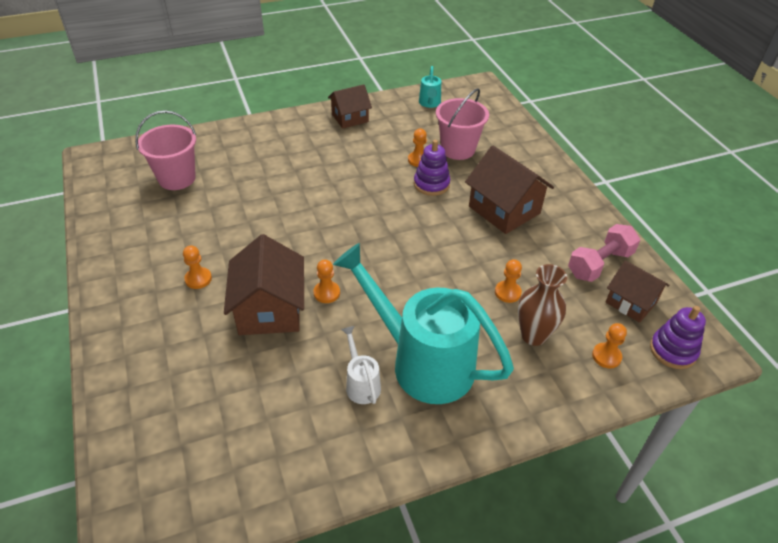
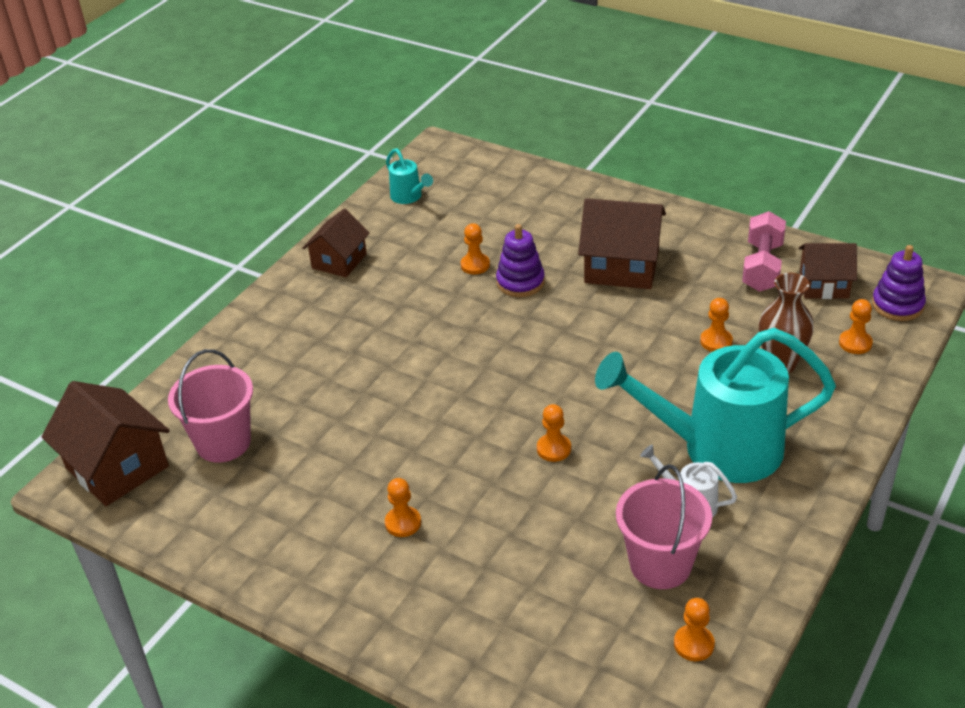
camera: 35 degrees left, 5 degrees down
(249, 477) = (694, 644): none -> orange pawn
(270, 309) = (518, 500): brown house -> brown house (117, 467)
(458, 149) = (502, 231): pink bucket -> pink bucket (660, 564)

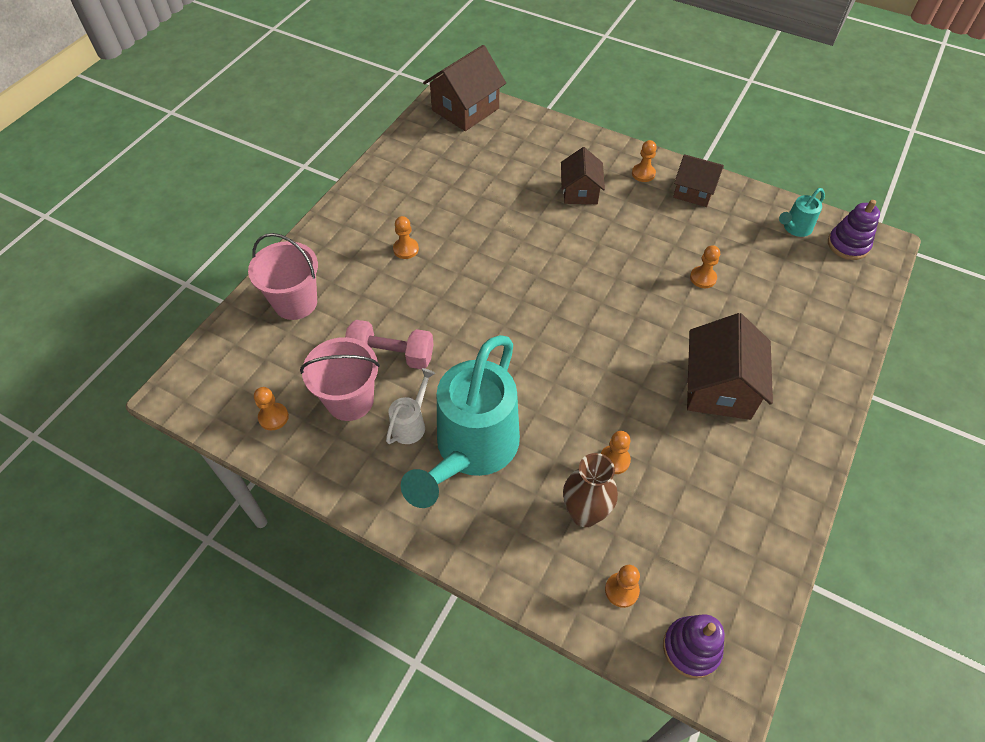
camera: 85 degrees right, 15 degrees up
(223, 442) = (486, 153): pink bucket -> pink bucket (295, 302)
(520, 282) = (683, 310): purple stacking toy -> purple stacking toy (848, 245)
(553, 449) = (475, 334): orange pawn -> orange pawn (643, 174)
(718, 449) = (472, 450): turquoise watering can -> turquoise watering can turned 150 degrees counterclockwise
(762, 267) = (739, 514): pink dumbbell -> pink dumbbell (391, 355)
(823, 285) = (716, 573): brown house -> brown house (580, 192)

